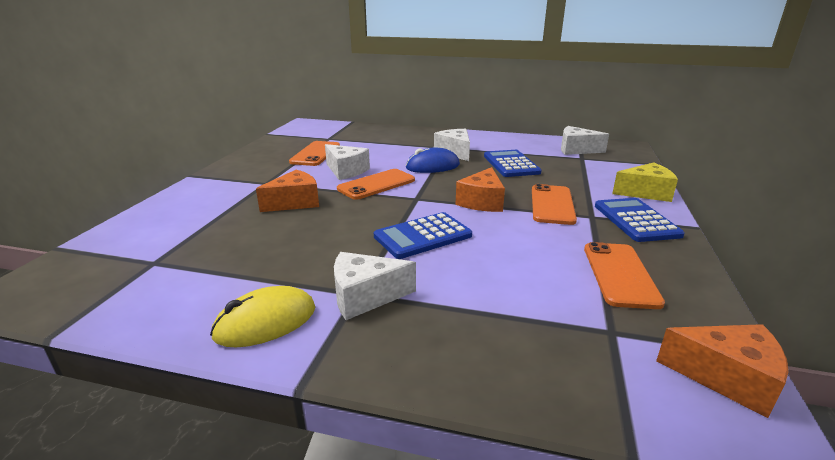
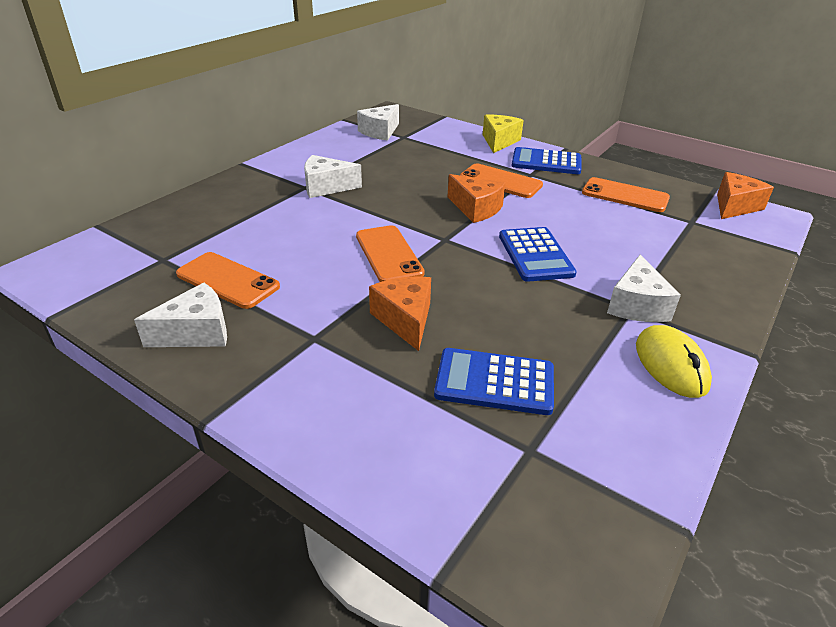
camera: 70 degrees left, 10 degrees up
(346, 171) = (324, 267): white cheese -> white cheese (196, 332)
(432, 166) = (359, 210): blue mouse -> none
(511, 164) = (391, 170): blue calculator -> blue calculator (494, 382)

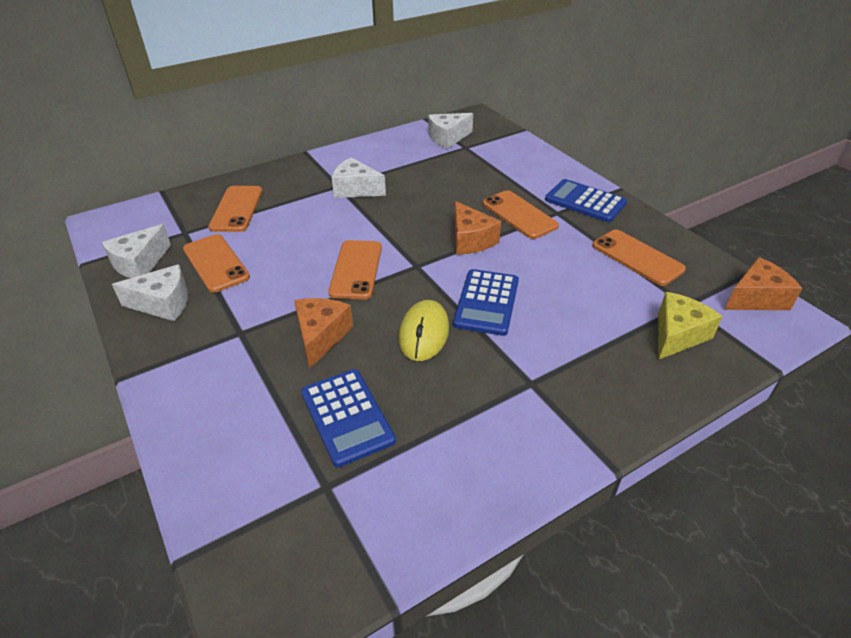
camera: 25 degrees right, 5 degrees up
(208, 226) = (236, 209): none -> orange phone
(494, 382) = (347, 416): blue calculator -> blue calculator turned 150 degrees counterclockwise
(499, 141) = (555, 168): yellow cheese -> yellow cheese (677, 335)
(636, 305) = (540, 381): white cheese -> white cheese (140, 263)
(671, 365) = (519, 452): yellow mouse -> yellow mouse (424, 333)

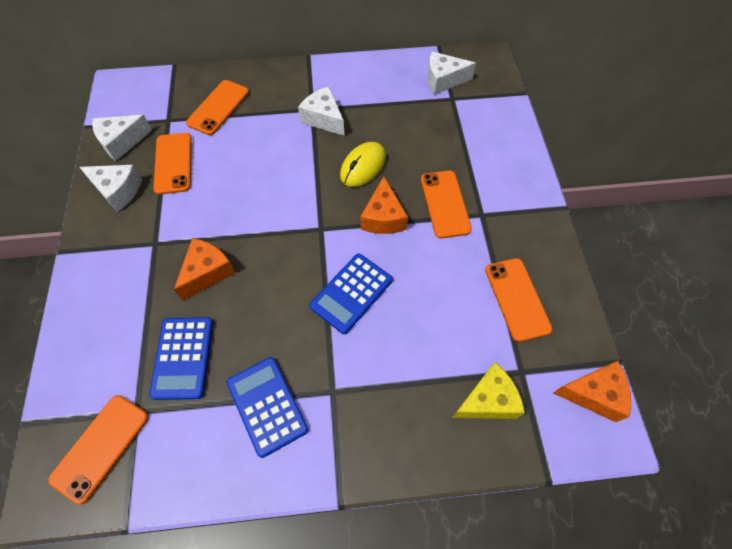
camera: 25 degrees right, 20 degrees up
(356, 269) = (271, 213): orange phone -> orange phone (100, 447)
(424, 333) = (283, 303): yellow mouse -> yellow mouse (363, 166)
(585, 201) = (517, 211): blue calculator -> blue calculator (267, 406)

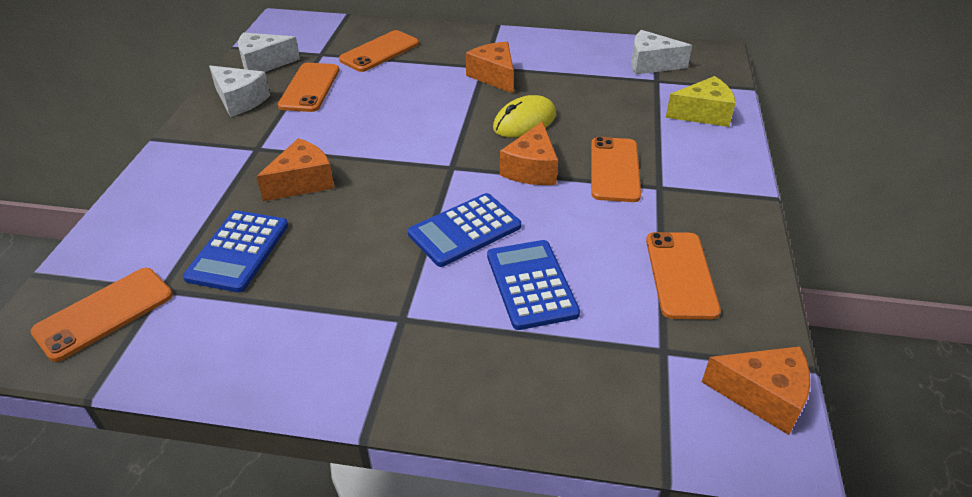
camera: 15 degrees right, 20 degrees down
(267, 406) = (315, 316): blue calculator -> blue calculator (531, 284)
(324, 119) = (494, 76): white cheese -> orange cheese
(487, 400) = (605, 371): yellow cheese -> yellow cheese (703, 114)

